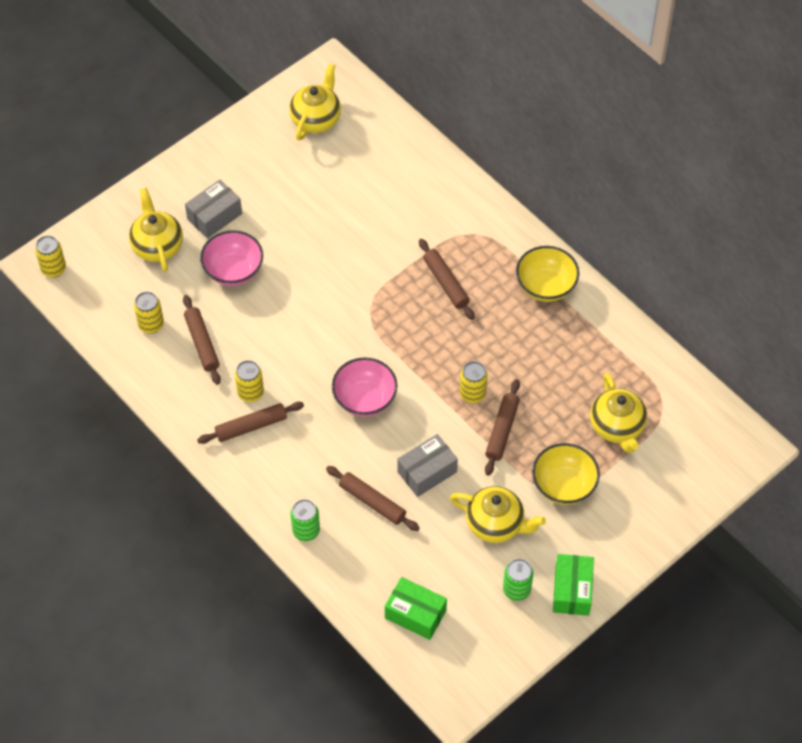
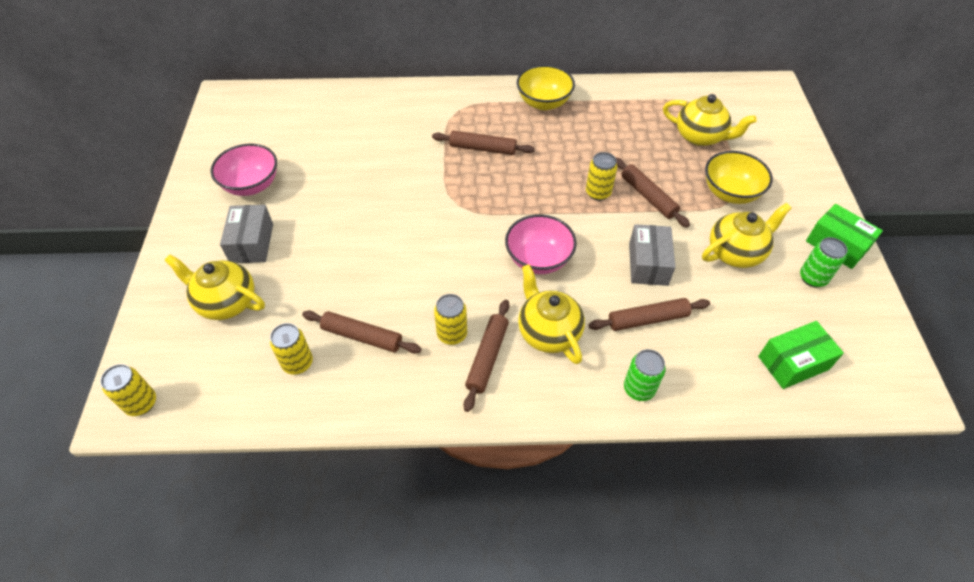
camera: 50 degrees left, 5 degrees down
(233, 271) = (318, 265): pink bowl -> pink bowl (251, 185)
(316, 119) = (253, 129): yellow teapot -> yellow teapot (548, 332)

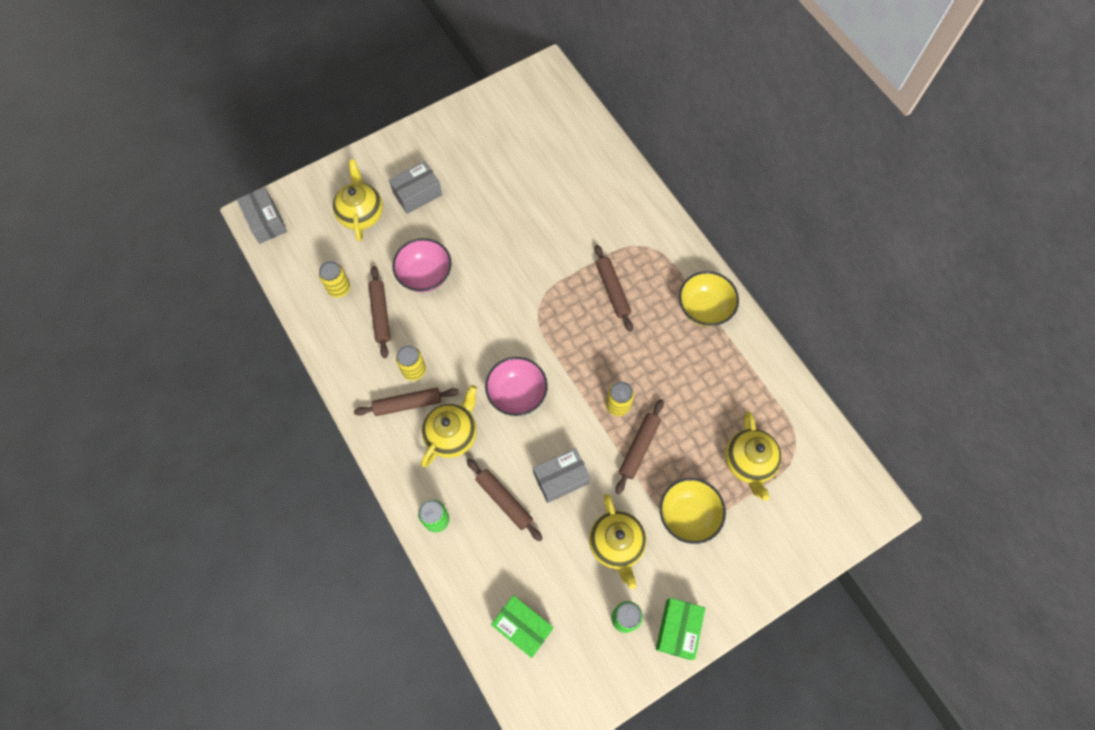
camera: 60 degrees right, 15 degrees up
(141, 403) = (266, 221): yellow can -> grey box
(251, 185) = (469, 156): pink bowl -> pink bowl (425, 275)
(736, 252) = (616, 544): yellow teapot -> yellow teapot turned 45 degrees clockwise

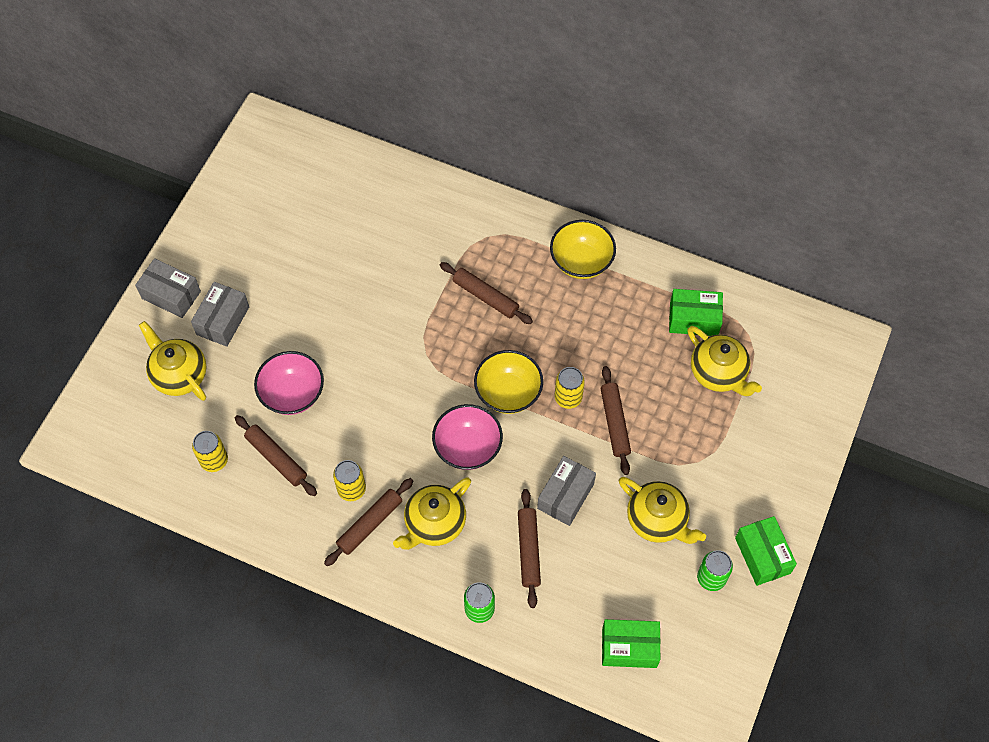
camera: 35 degrees left, 5 degrees down
(266, 221) = (82, 443): grey box -> grey box (171, 295)
(452, 434) = (434, 524): yellow teapot -> yellow teapot turned 135 degrees counterclockwise
(504, 500) = (529, 550): brown rolling pin -> brown rolling pin turned 75 degrees clockwise
(688, 515) = (700, 453): yellow bowl -> yellow bowl (508, 393)
(760, 407) = (693, 319): none -> green box

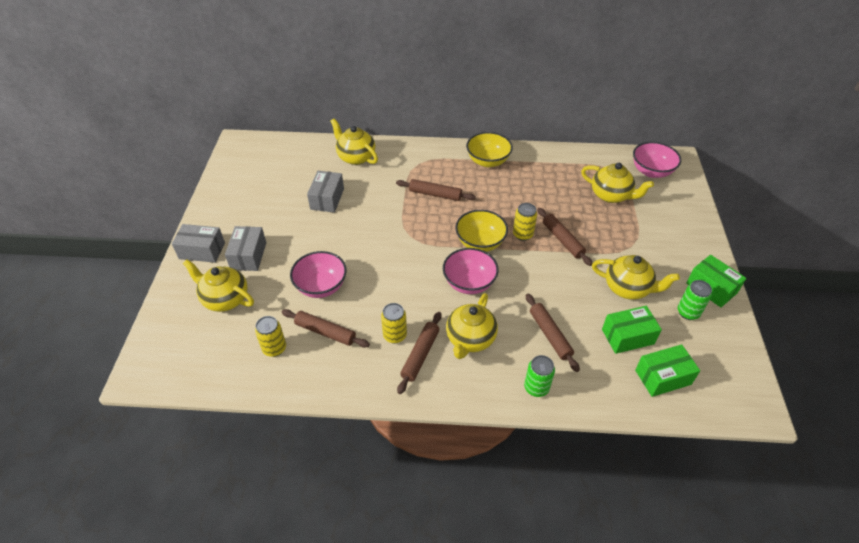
camera: 20 degrees left, 15 degrees down
(407, 199) = (356, 157): none -> yellow teapot
(565, 496) = (556, 292): grey box -> grey box (327, 199)
(693, 319) = (577, 172): green box -> green box (627, 336)
(799, 351) = (651, 171): none -> pink bowl

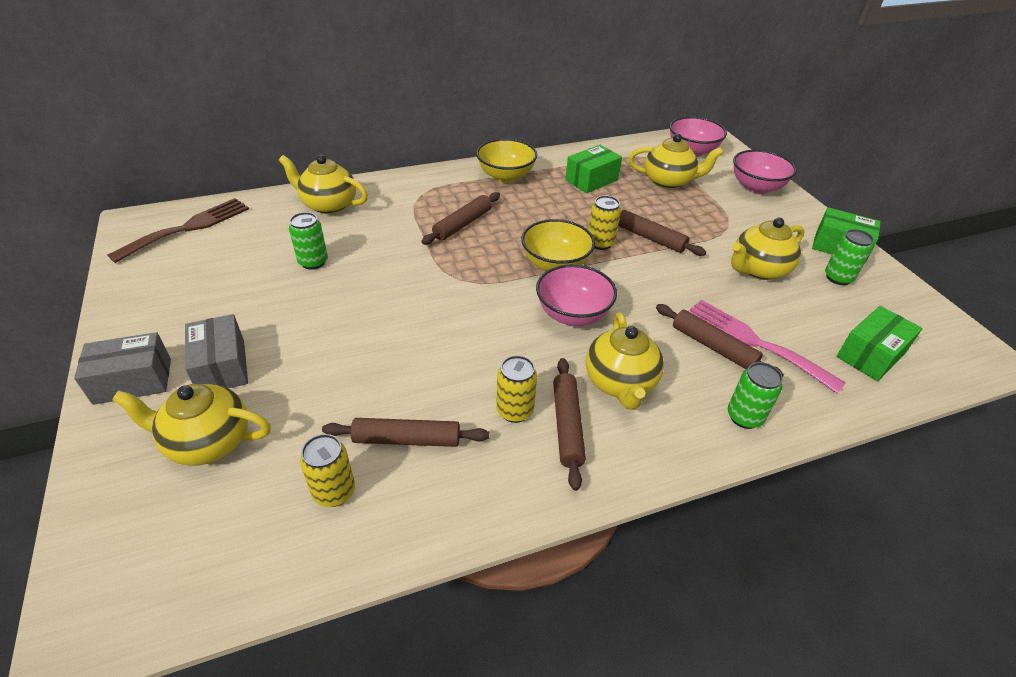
camera: 25 degrees left, 5 degrees down
(266, 154) = (188, 228): none -> brown fork
(321, 286) = (365, 377): pink bowl -> pink bowl (756, 187)
(327, 199) = (313, 262): grey box -> green can
(435, 194) = (462, 224): brown rolling pin -> brown rolling pin turned 45 degrees counterclockwise
(581, 340) = (753, 342): none -> pink fork
(627, 336) = (799, 322): green box -> green box (591, 180)
(628, 288) = (758, 270): yellow teapot -> yellow teapot turned 150 degrees clockwise

